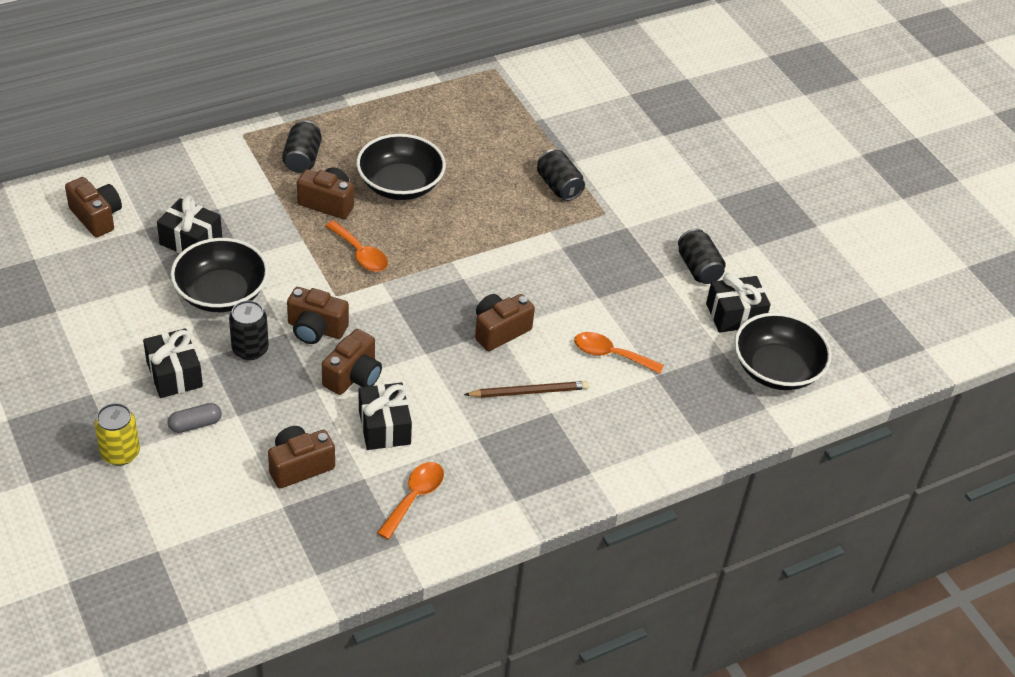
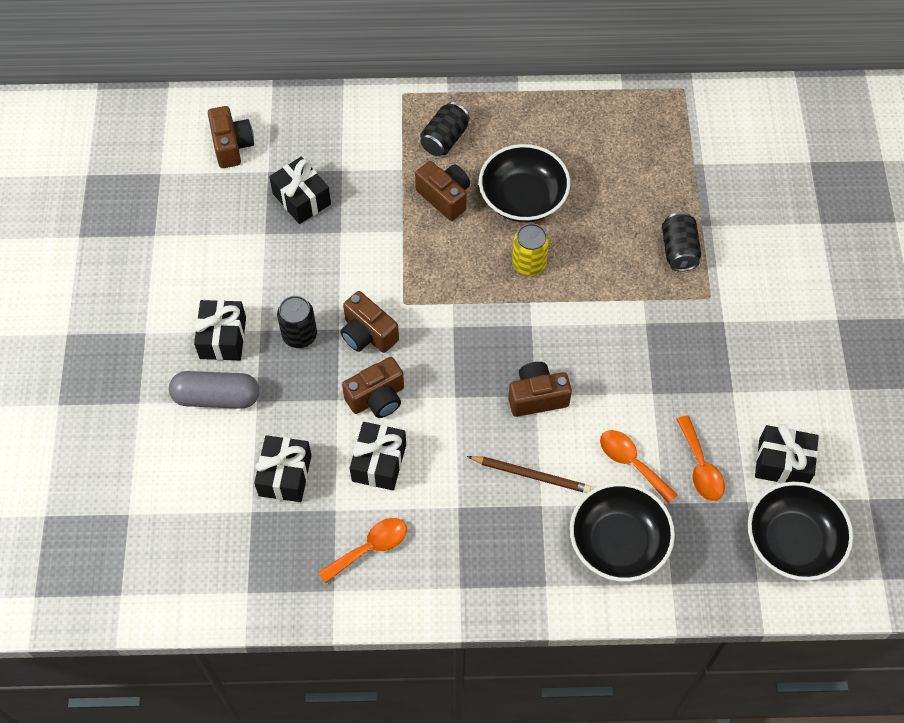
camera: 30 degrees right, 15 degrees up
(120, 453) = (142, 403): yellow can -> yellow can (529, 264)
(195, 424) = (216, 397): grey capsule -> grey capsule, size x1.74
(221, 293) = (302, 265): black bowl -> black bowl (618, 542)
(299, 466) = (285, 475): brown camera -> black gift
(360, 254) = (447, 265): orange spoon -> orange spoon (700, 467)
(698, 268) = (773, 395): black can -> none

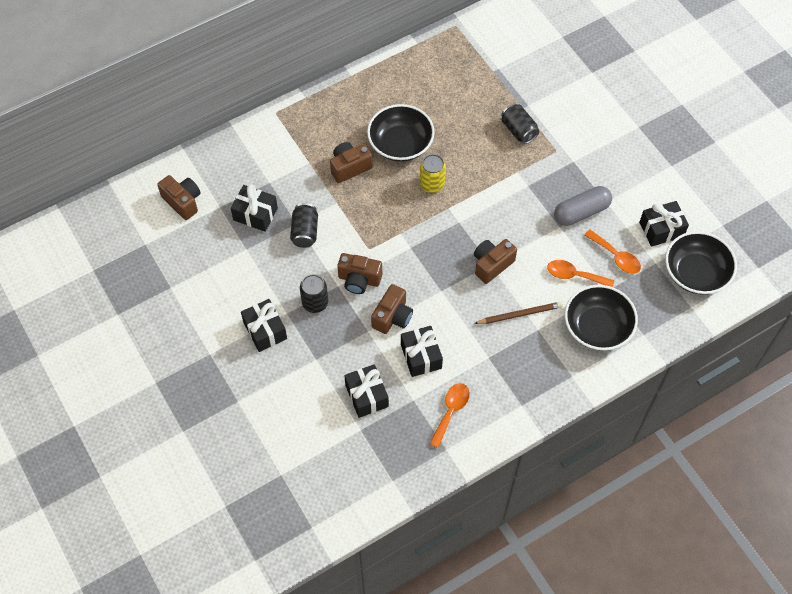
camera: 30 degrees left, 0 degrees up
(216, 397) = (287, 370): grey capsule -> grey capsule (581, 212)
(444, 139) = (324, 129): black can -> black can (305, 232)
(444, 197) = (349, 167): brown camera -> brown camera turned 45 degrees counterclockwise

